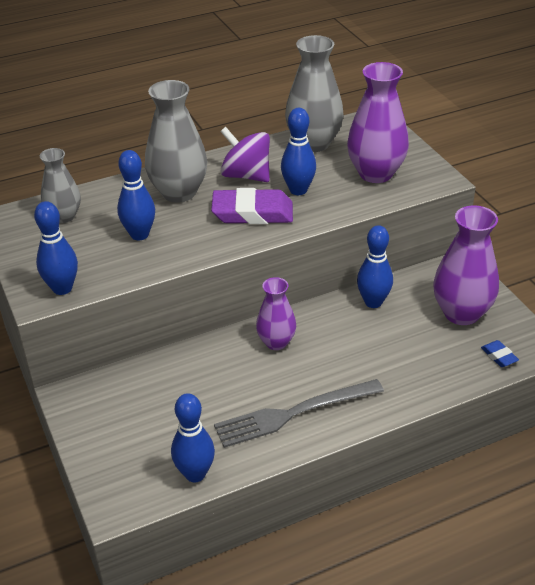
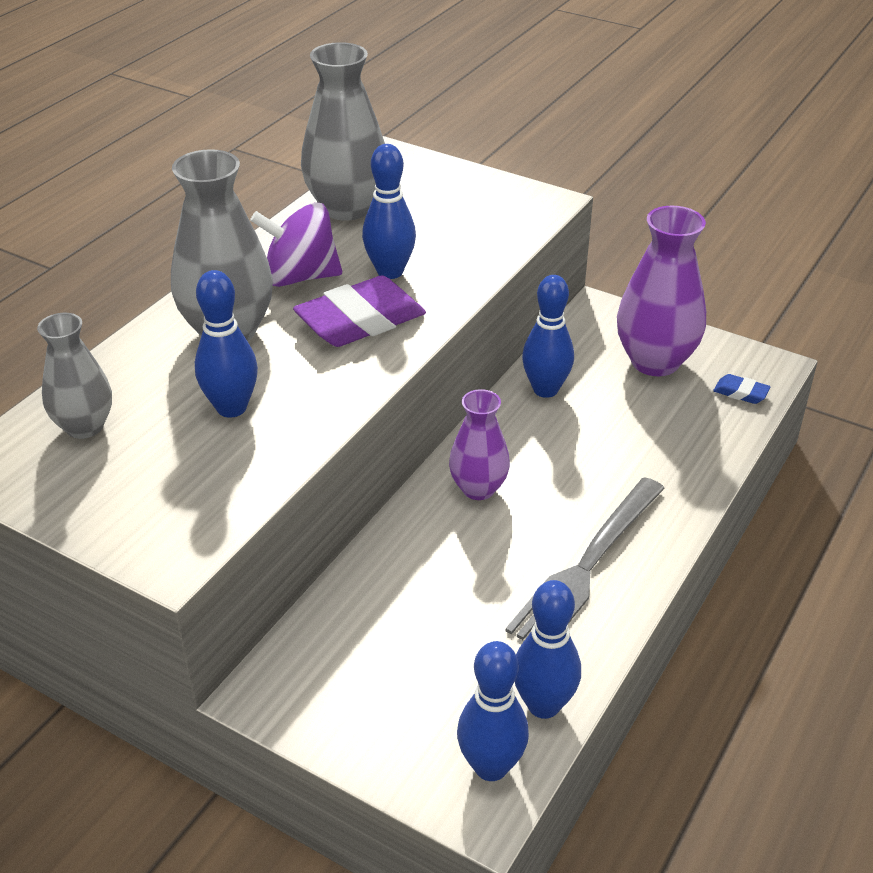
camera: 35 degrees left, 0 degrees up
(62, 288) = (193, 528): blue bowling pin -> blue bowling pin (491, 766)
(375, 173) = (464, 219): purple vase -> none

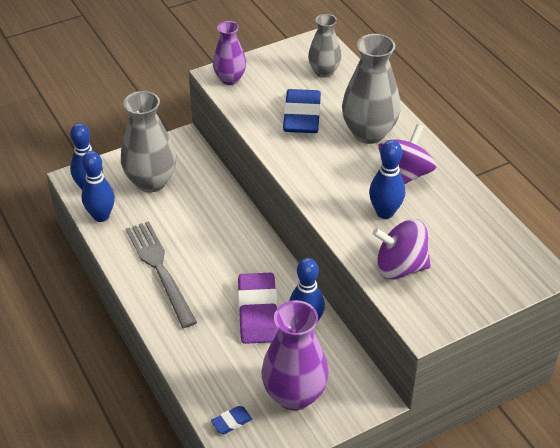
camera: 120 degrees right, 5 degrees up
(231, 408) = (302, 116): blue bowling pin -> blue eraser
(347, 208) = (476, 221): grey vase -> grey vase (151, 182)
(361, 321) = (342, 183): purple eraser -> purple eraser (257, 312)
(475, 237) = (400, 267): none -> purple spinning top
(478, 488) = (245, 255): purple vase -> purple vase (230, 79)

